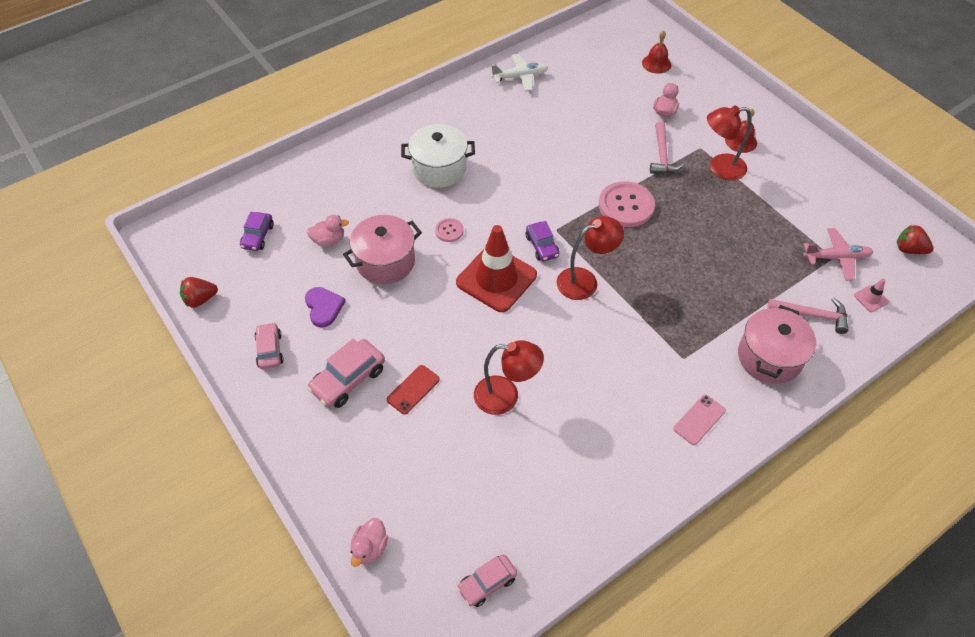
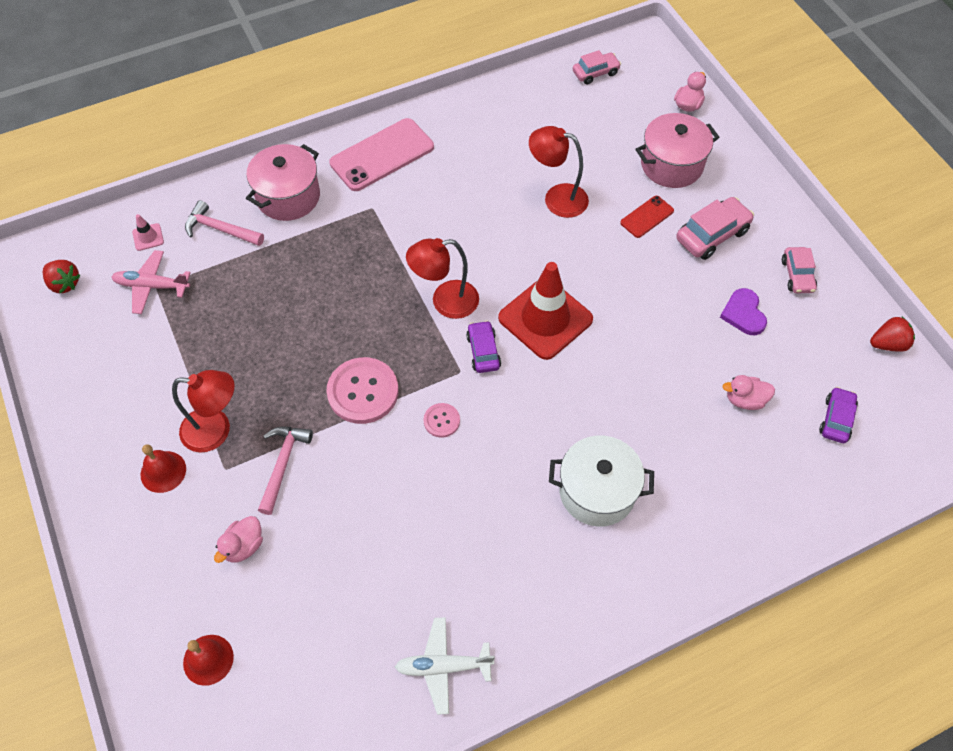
camera: 170 degrees left, 5 degrees up
(385, 262) = (673, 359): pink pot -> pink pot (671, 165)
(449, 231) = (593, 390): pink button -> pink button (441, 421)
(699, 420) = (382, 155): pink phone -> pink phone, size x1.93

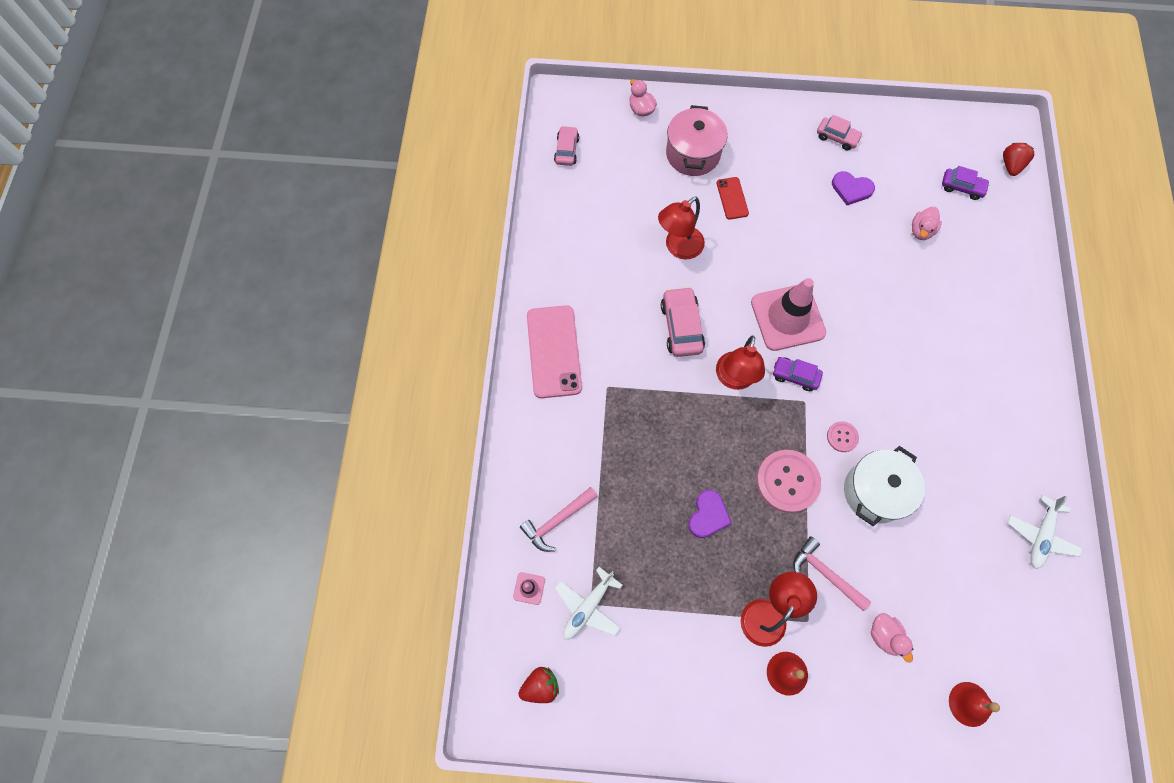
camera: 60 degrees left, 10 degrees up
(152, 286) = (588, 607): pink plane -> white plane
(288, 196) = (554, 448): pink pot -> none
(289, 340) = (708, 515): none -> purple heart
(545, 318) = (787, 317): red traffic cone -> pink traffic cone
(597, 491) = (949, 363): white pot -> white pot (874, 492)
(712, 235) = (773, 167): pink car -> pink car (681, 327)
(836, 419) = (961, 187): purple car -> purple car turned 150 degrees clockwise
(888, 344) = (919, 122): red strawberry -> red strawberry (1010, 165)

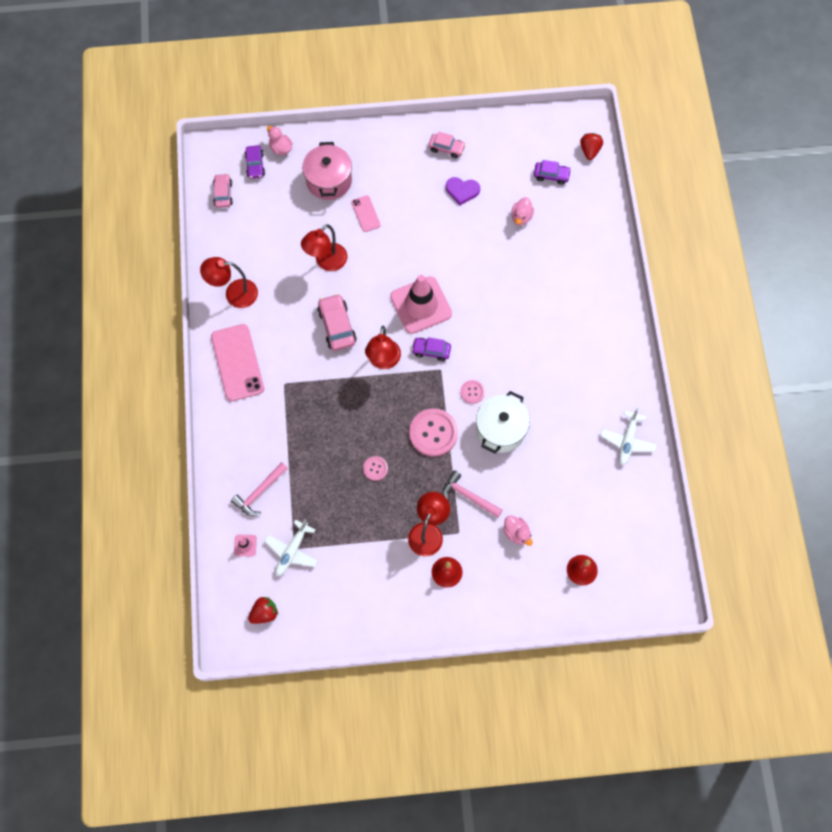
camera: 10 degrees left, 0 degrees up
(562, 268) = (234, 294): none -> red lamp
(608, 124) = (255, 165): none -> purple car
(708, 515) = (375, 468): purple heart -> pink button
(732, 198) = (366, 214): red phone -> pink phone

